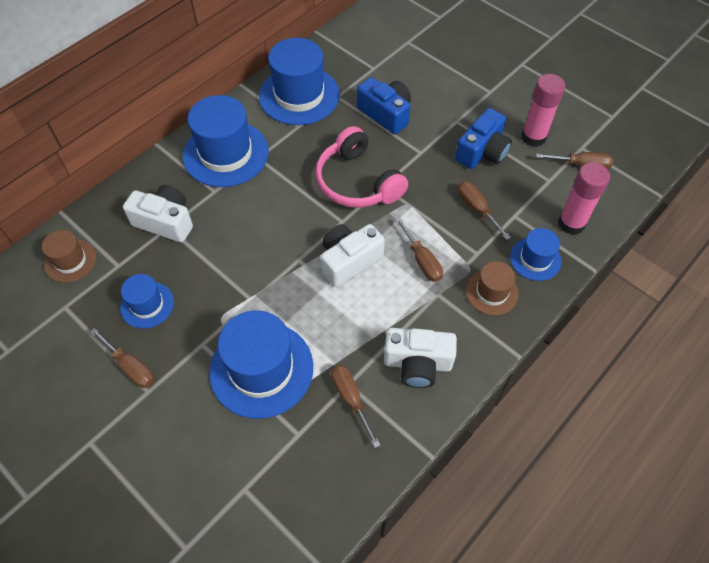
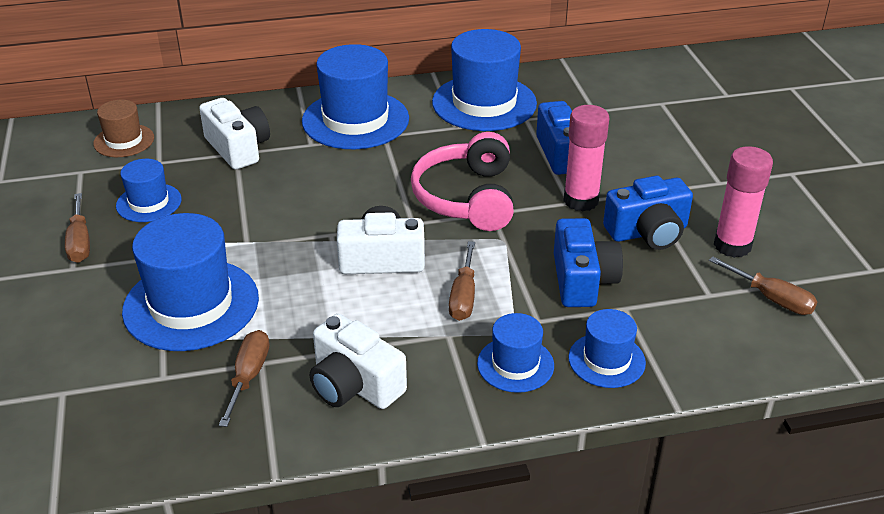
camera: 35 degrees right, 20 degrees down
(477, 209) = (582, 280): brown screwdriver -> blue camera
(492, 292) = (515, 364): brown hat -> blue hat
(571, 223) = (694, 348): pink glue stick -> pink glue stick (581, 200)

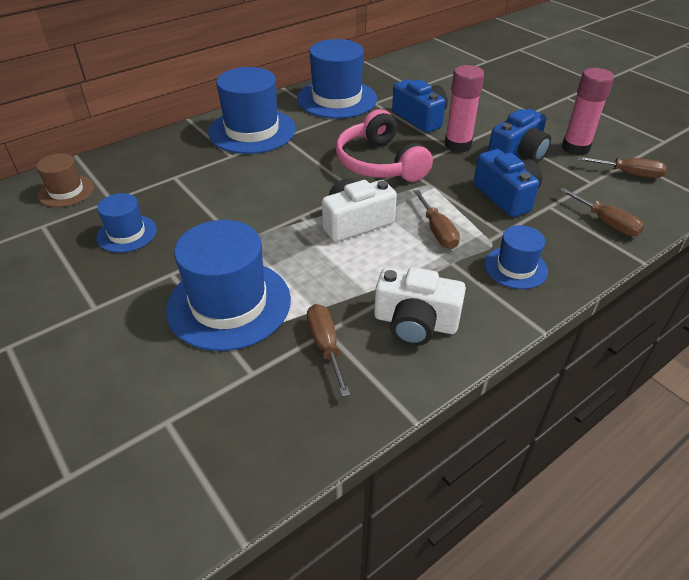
camera: 25 degrees left, 5 degrees up
(80, 242) = (85, 283): brown screwdriver -> brown screwdriver (606, 223)
(238, 148) = (173, 172): white camera -> none
(606, 360) = (571, 244): blue hat -> none

